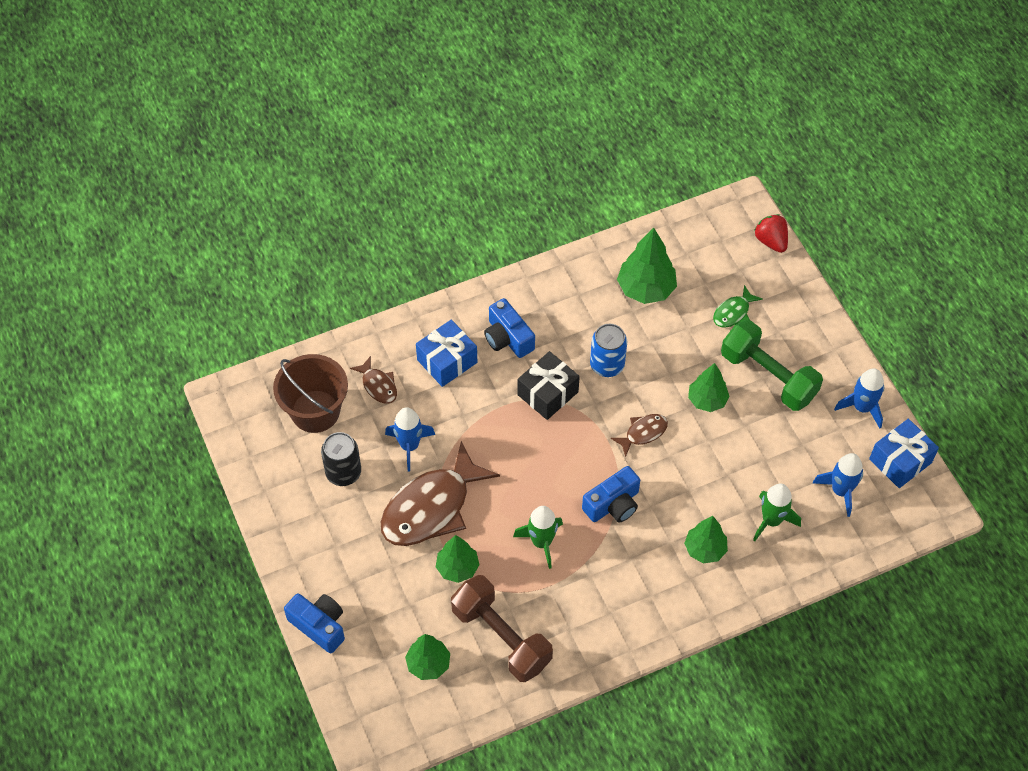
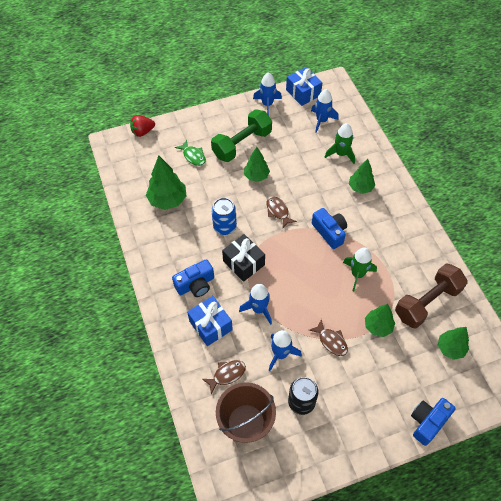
camera: 85 degrees left, 0 degrees up
(431, 507) = (331, 341): brown fish -> brown fish, size x0.46
(475, 416) = (259, 309): none -> blue rocket

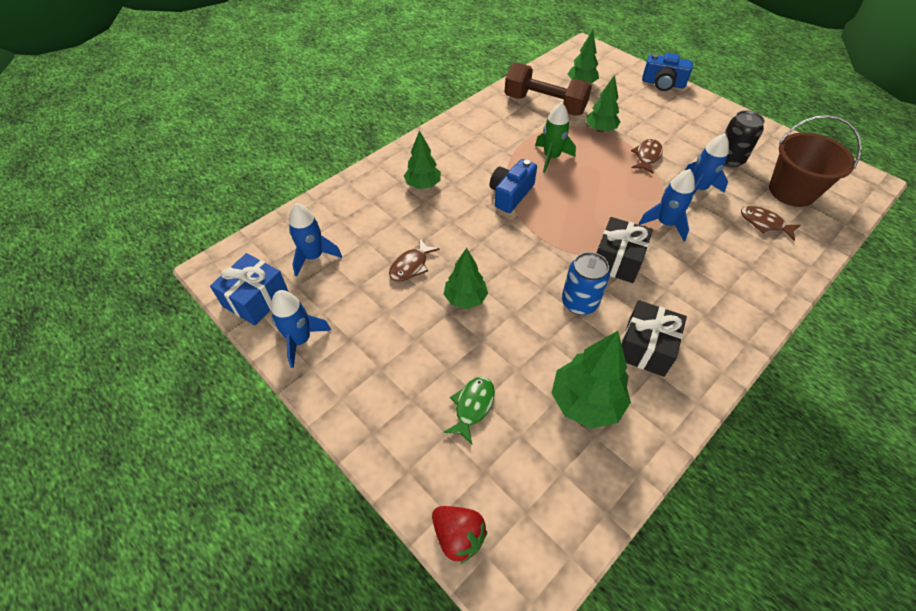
camera: 115 degrees left, 5 degrees down
(180, 242) = (645, 347): none -> black gift
(195, 284) = (690, 299): blue camera -> none
(210, 325) = (726, 260): blue gift -> none
(242, 144) = (410, 342): green dumbbell -> none
(278, 211) = (513, 252): brown fish -> brown fish (411, 266)
(341, 154) = (373, 218): green rocket -> none

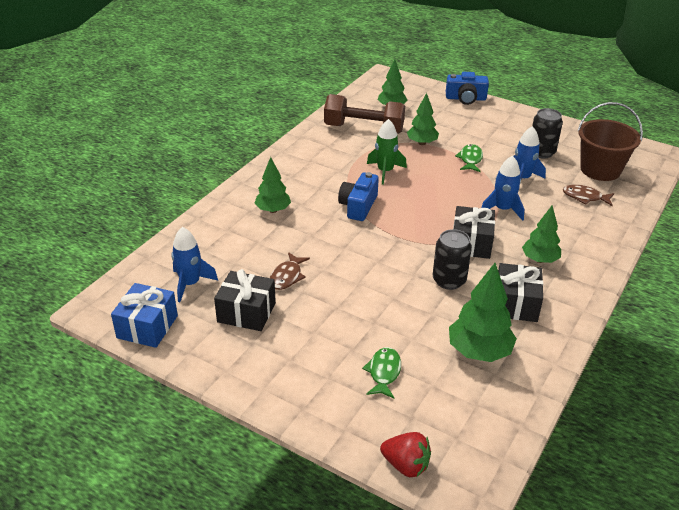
camera: 15 degrees left, 15 degrees down
(300, 340) = (206, 351): blue rocket -> none
(356, 301) = (246, 312): none -> black gift
(465, 299) = (347, 294): green tree -> green tree (539, 260)
(579, 302) = (449, 280): blue can -> black can
(647, 156) = (470, 159): brown fish -> green fish

